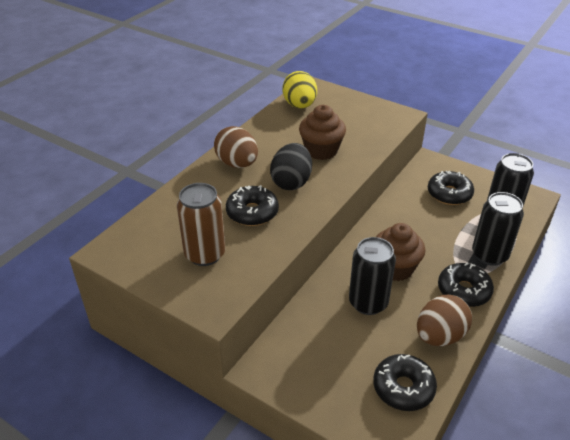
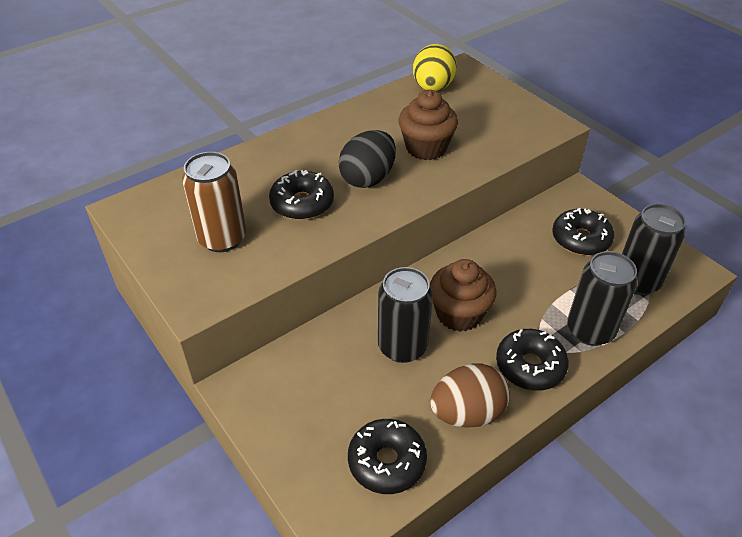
camera: 20 degrees right, 5 degrees up
(237, 164) = (319, 142): brown egg -> none

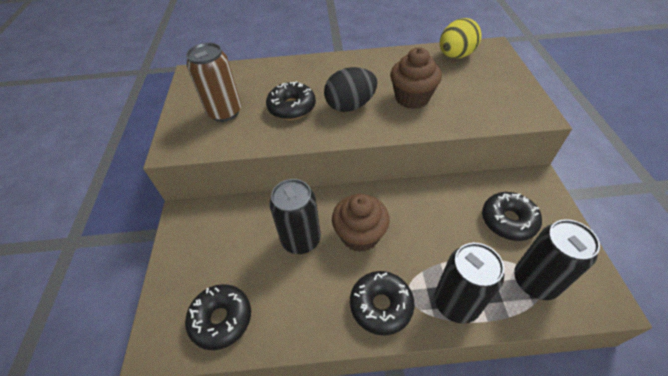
camera: 35 degrees right, 5 degrees up
(467, 413) = (304, 316): brown egg -> none

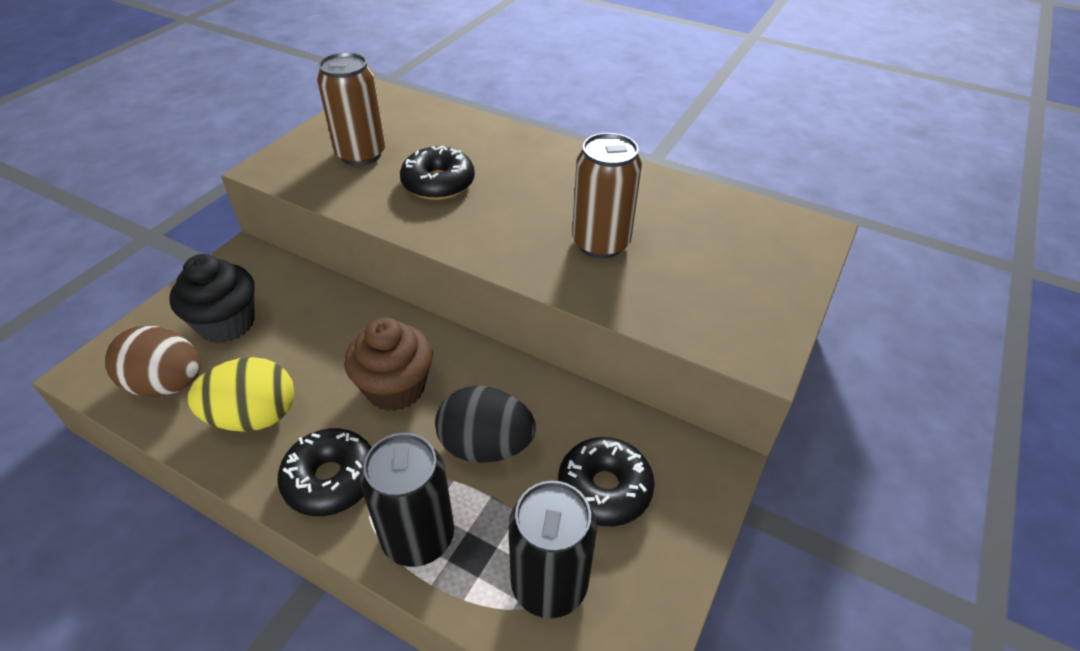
camera: 30 degrees right, 5 degrees down
(219, 260) = (227, 323): none -> black cupcake
(221, 319) = (167, 384): black donut -> brown egg
(301, 239) = (327, 353): black can -> none
(350, 106) = (509, 214): black egg -> black egg (486, 446)
(412, 98) = (601, 243): brown cupcake -> brown can
(455, 56) = (737, 217): yellow egg -> yellow egg (254, 417)

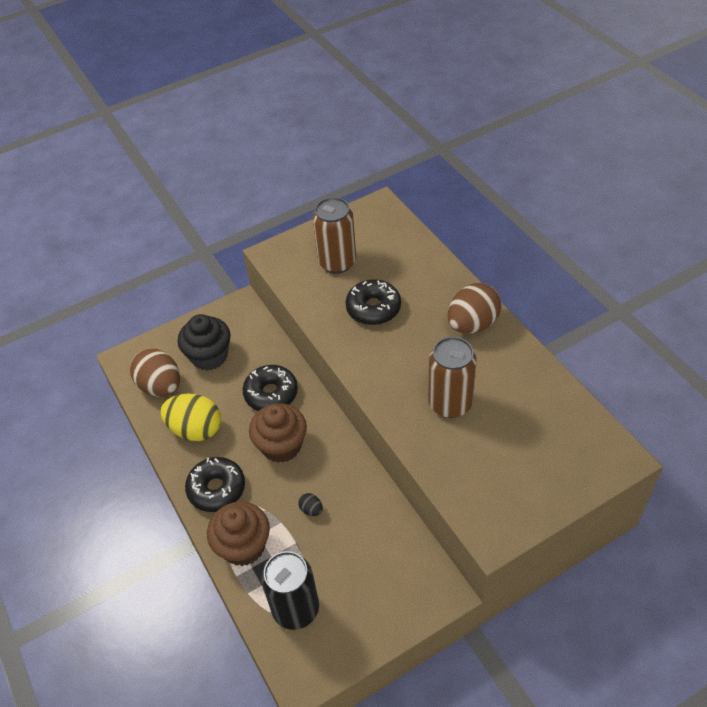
camera: 35 degrees right, 5 degrees up
(418, 537) = (243, 546): black can -> brown cupcake
(486, 446) = (311, 509): black egg -> black egg, size x0.42
(565, 165) = (472, 324): none -> brown egg
(604, 488) = (363, 571): black donut -> black donut (271, 394)

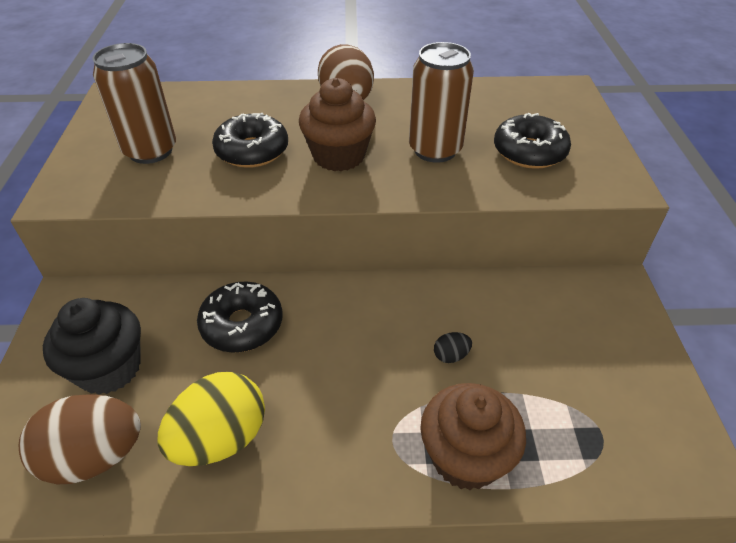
camera: 65 degrees left, 5 degrees down
(216, 489) = (347, 453): black donut -> black donut (529, 152)
(281, 446) = (332, 347): brown cupcake -> brown cupcake (339, 156)
(296, 609) = (593, 433): black can -> none

